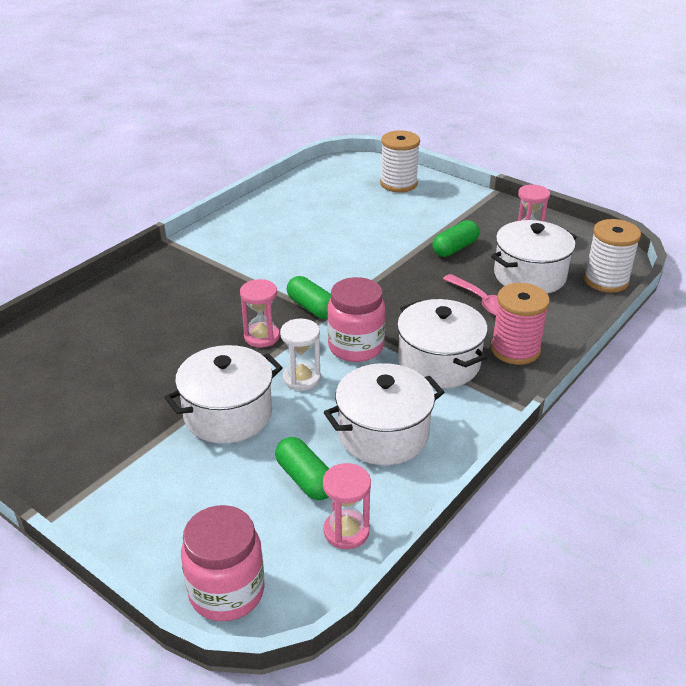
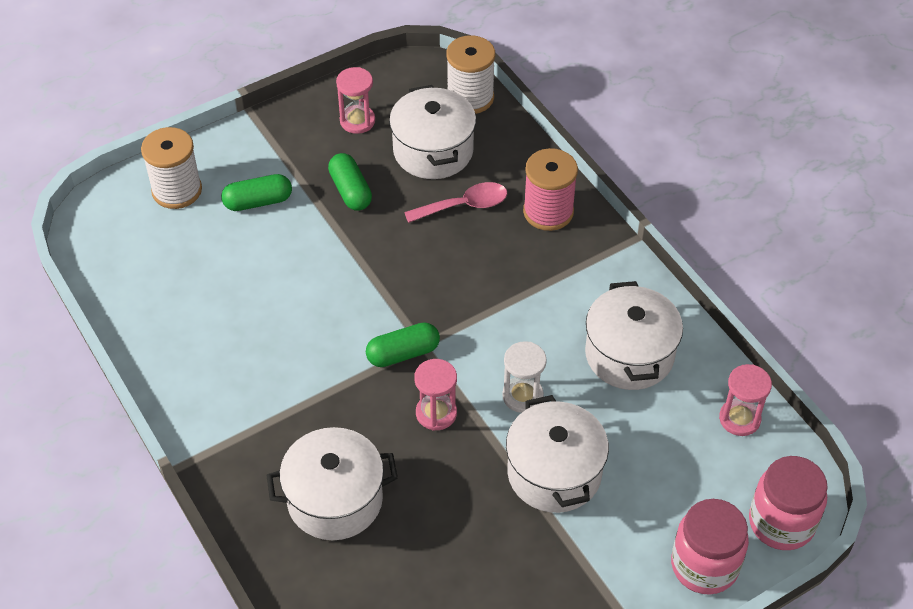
camera: 70 degrees left, 15 degrees up
(305, 479) = (668, 432): green capsule -> green capsule (258, 202)
(356, 347) = (490, 335): pink jar -> pink jar (704, 565)
(439, 363) = (544, 277): white pot -> white pot (335, 499)

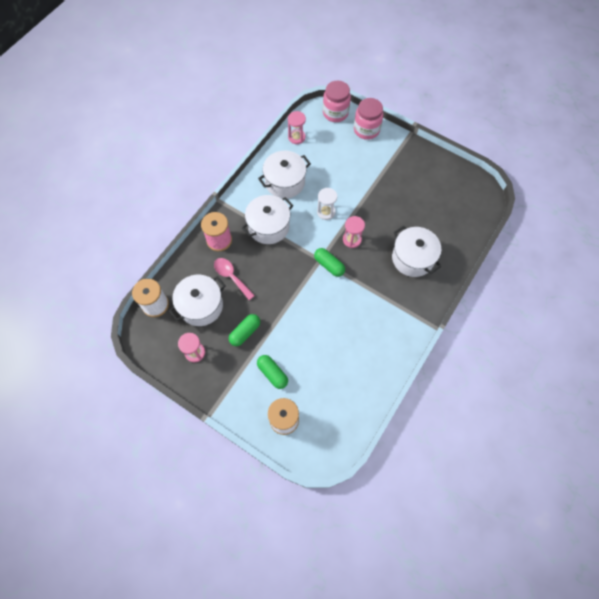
camera: 115 degrees left, 15 degrees up
(554, 473) = (355, 188): white pot -> white pot (268, 226)

